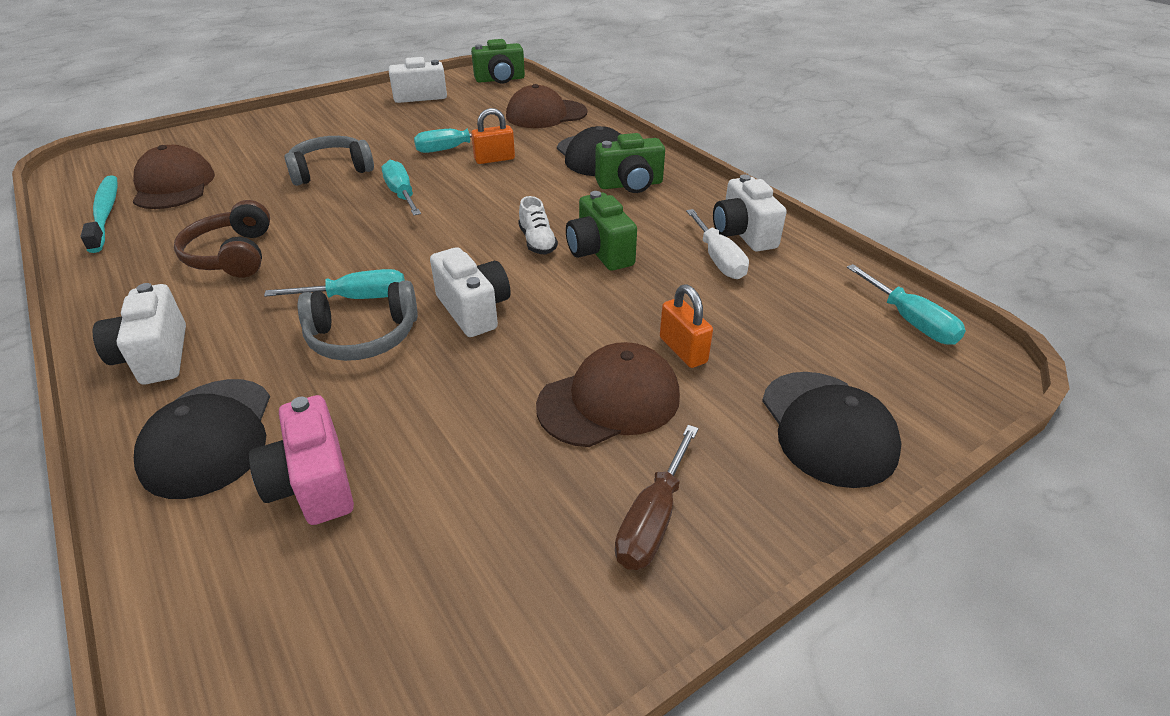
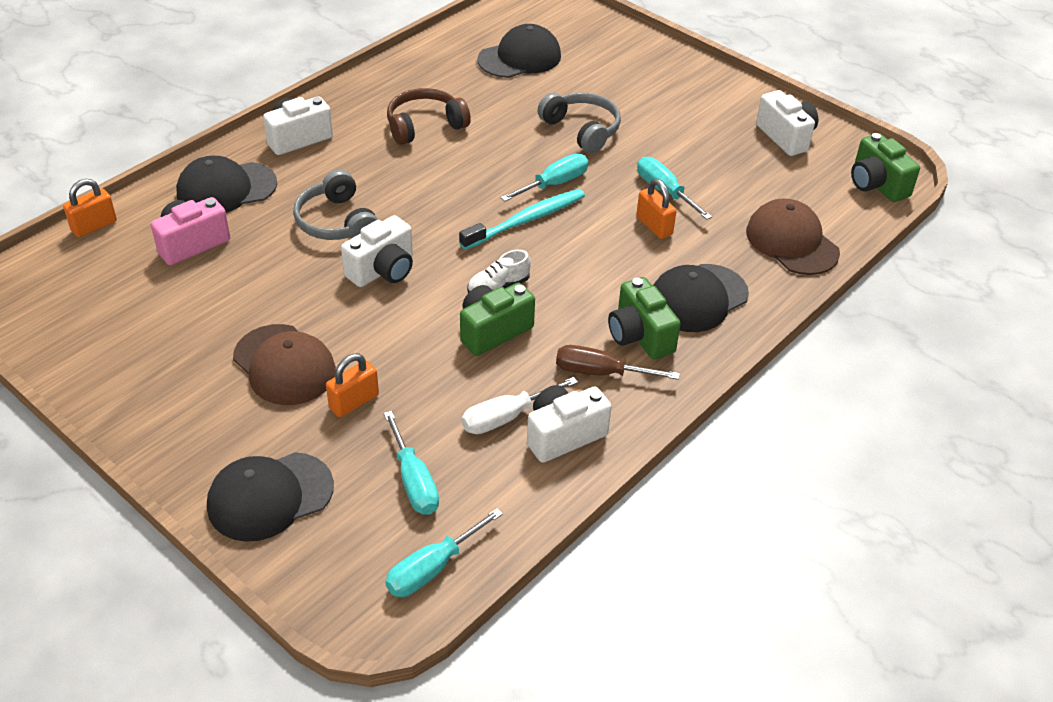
camera: 75 degrees right, 5 degrees up
(105, 213) = (465, 45): turquoise toothbrush -> turquoise toothbrush (526, 220)
(169, 626) = (94, 226): none -> orange padlock
(174, 185) = (520, 58): brown cap -> black cap
(357, 298) = (384, 205): turquoise screwdriver -> turquoise screwdriver (414, 481)
(652, 519) = (171, 401): brown screwdriver -> brown screwdriver (600, 372)

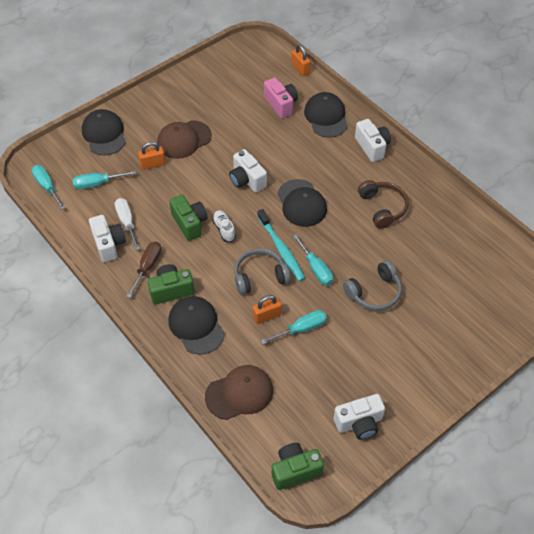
camera: 100 degrees right, 10 degrees up
(336, 222) = (291, 162): grey headphones -> grey headphones (259, 276)
(354, 402) = (153, 164): orange padlock -> orange padlock turned 75 degrees counterclockwise
(520, 58) = (465, 268): black cap -> black cap (301, 203)

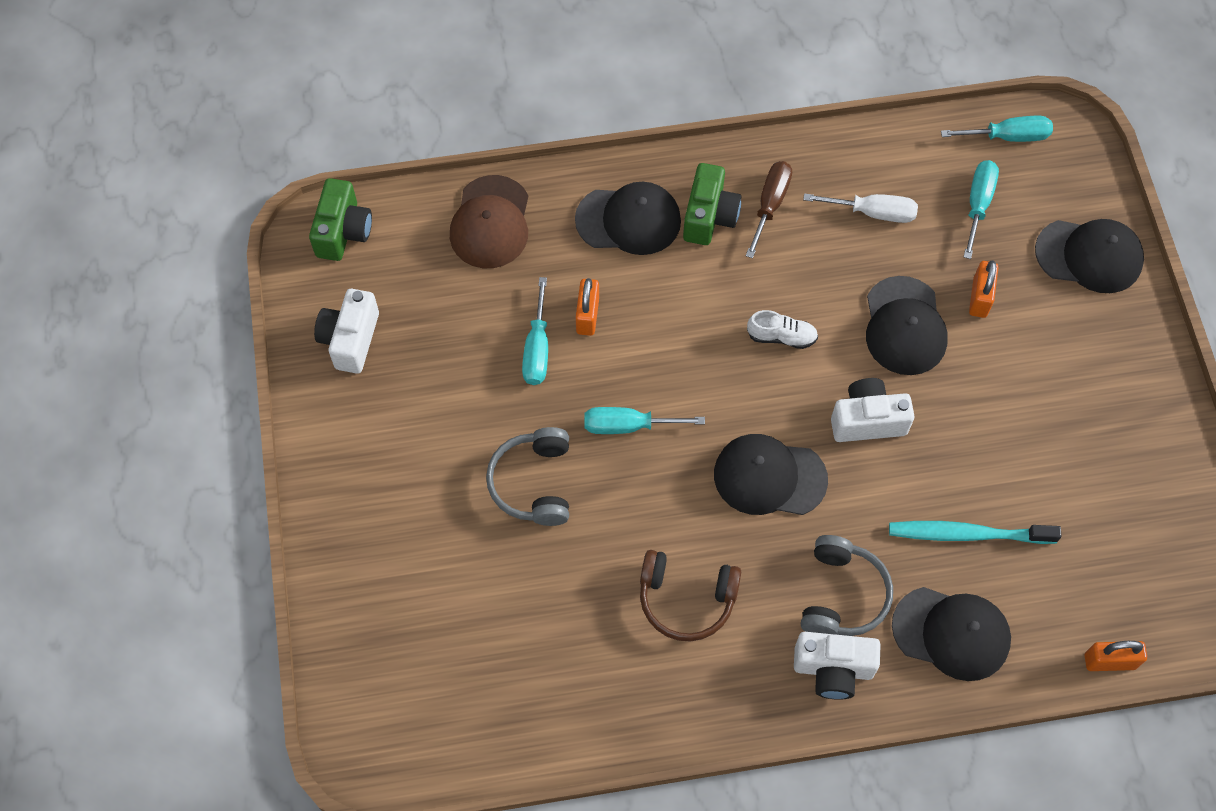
camera: 120 degrees right, 10 degrees up
(108, 244) = (843, 173): white camera -> none
(147, 267) = (770, 205): brown screwdriver -> brown screwdriver turned 120 degrees counterclockwise
(184, 140) = (1014, 369): brown cap -> none
(187, 185) = (904, 326): none -> black cap
(189, 223) = (821, 295): green camera -> none
(259, 276) = (662, 341): grey headphones -> grey headphones (842, 595)
(281, 104) = (1024, 571): pink camera -> none
(281, 249) = (694, 397): turquoise toothbrush -> turquoise toothbrush (967, 534)

